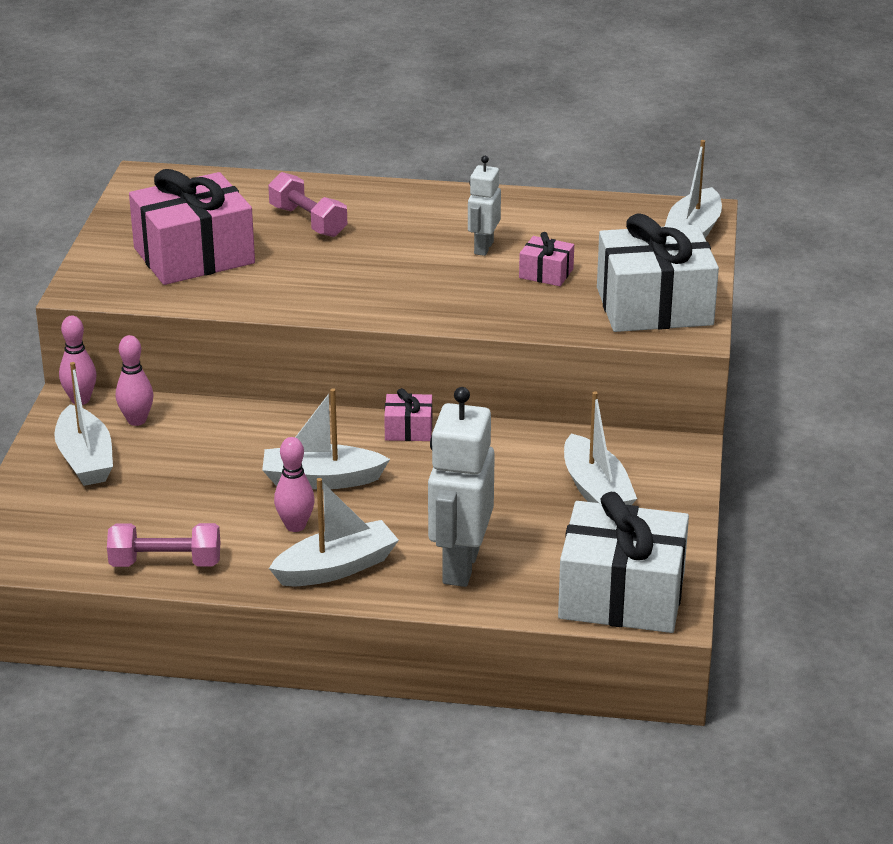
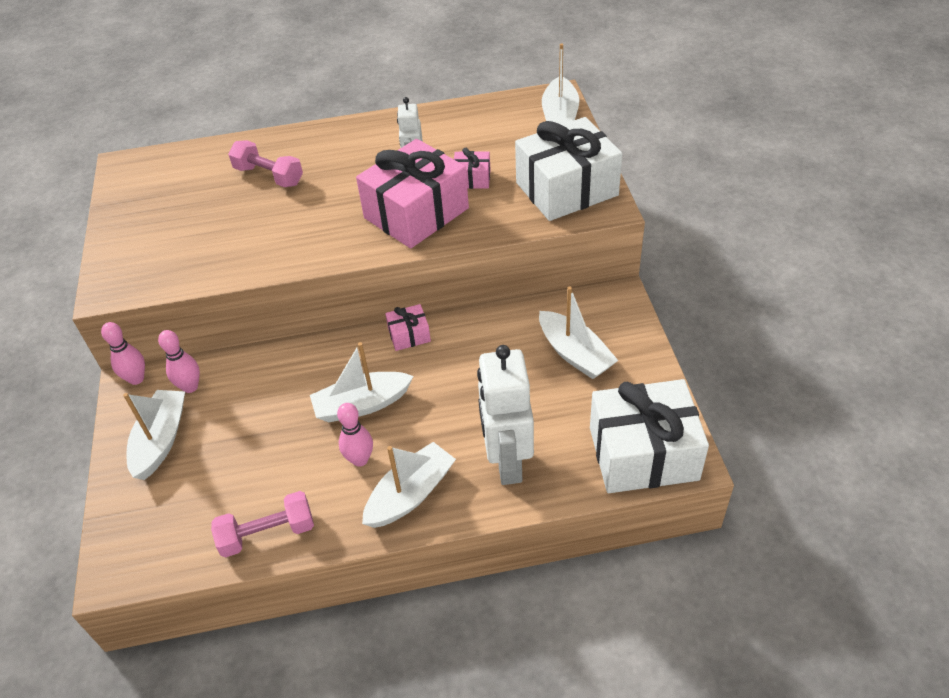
camera: 15 degrees left, 15 degrees up
(85, 459) = (161, 440): white boat -> white boat turned 135 degrees counterclockwise
(194, 256) = (189, 232): pink gift -> pink gift (416, 213)

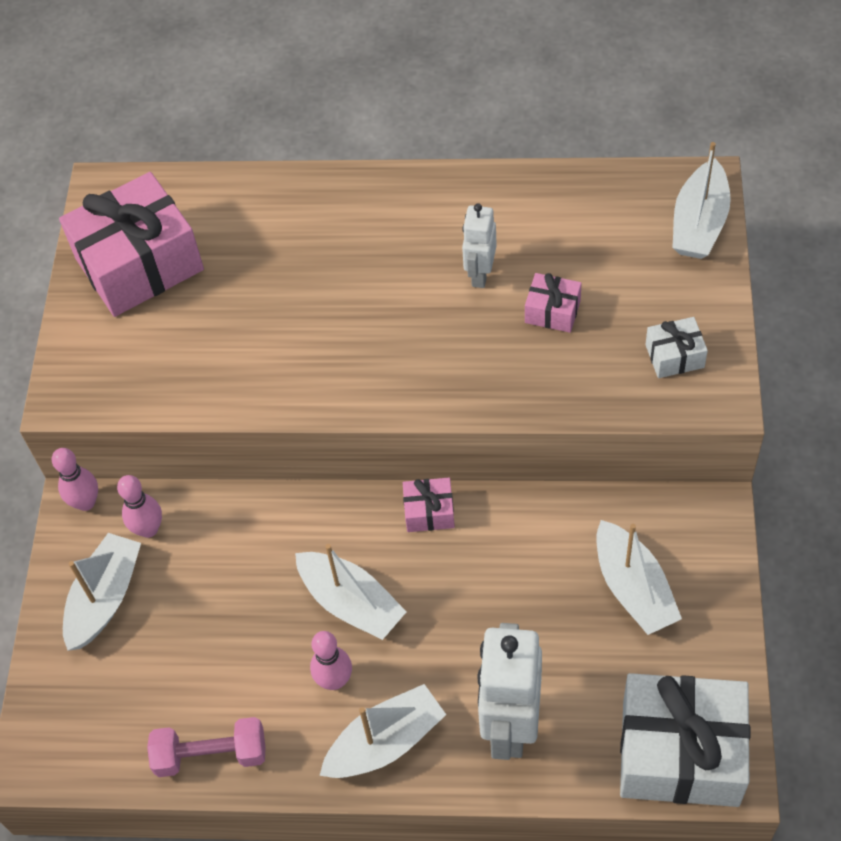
camera: 15 degrees right, 10 degrees up
(269, 176) = (287, 249): pink dumbbell -> none
(362, 405) = (351, 603): white boat -> white boat turned 135 degrees counterclockwise
(416, 213) = (467, 354): pink gift -> pink gift (139, 264)
(566, 189) = (674, 356): white gift -> white gift, size x0.45

